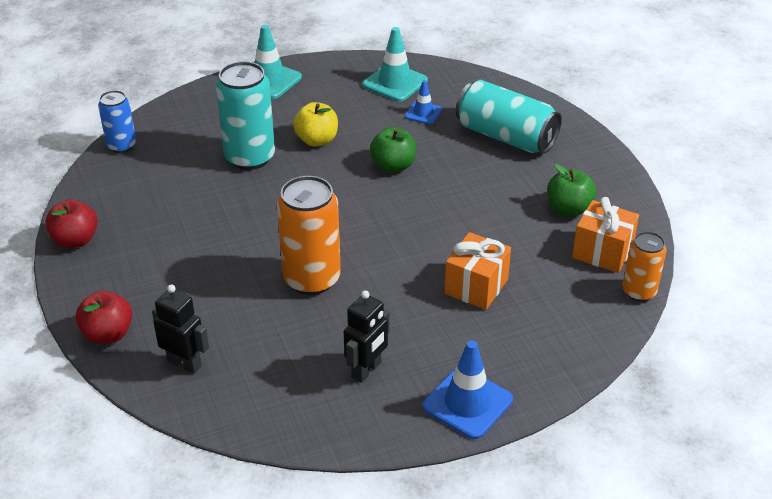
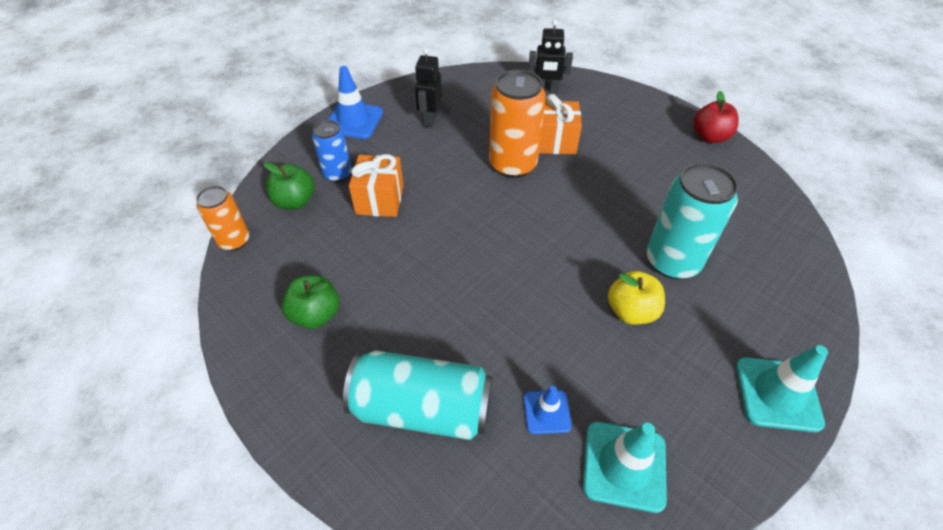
camera: 155 degrees right, 10 degrees up
(108, 334) = (609, 91): red apple -> none
(121, 146) = (797, 230): blue can -> blue can (337, 174)
(393, 166) = (526, 305): green apple -> green apple (295, 202)
(602, 252) = (272, 272): orange gift -> orange gift (554, 142)

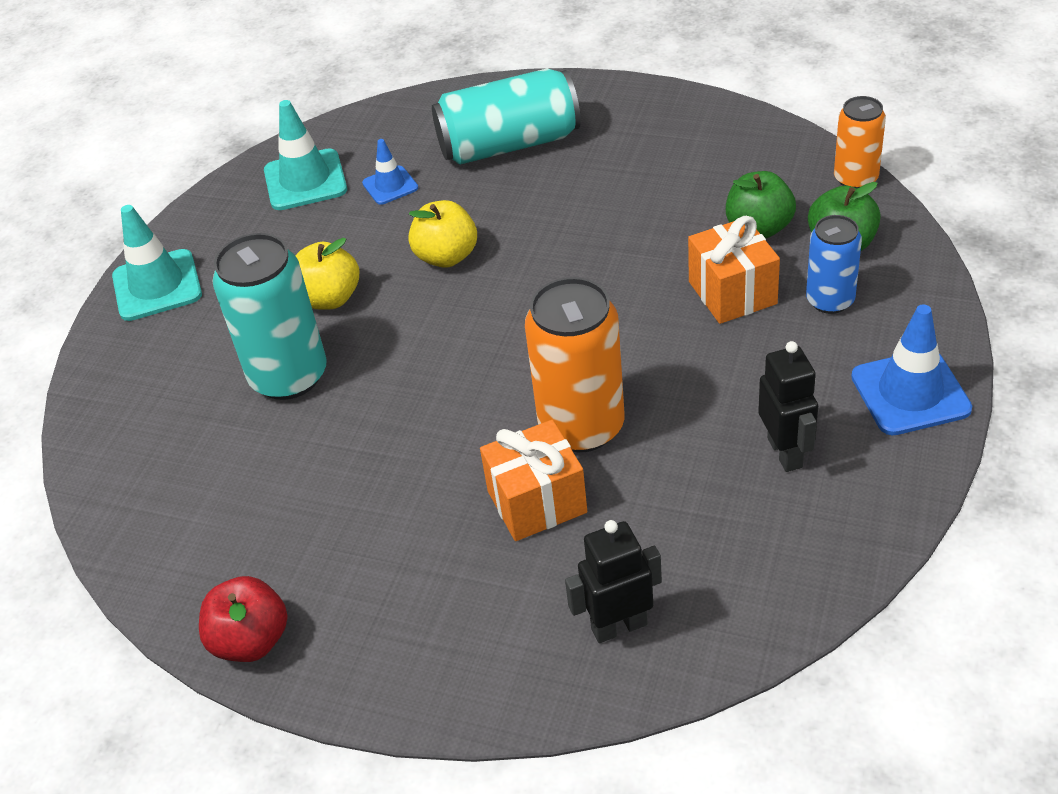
camera: 160 degrees right, 5 degrees down
(316, 315) = (679, 160): green apple -> green apple (759, 228)
(532, 308) = (446, 256): none -> yellow apple

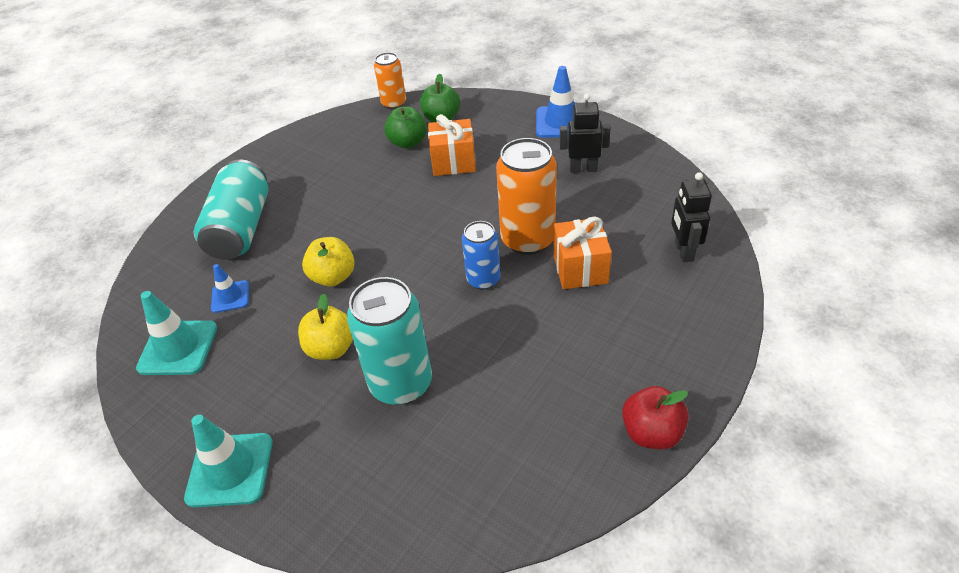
camera: 75 degrees left, 0 degrees up
(830, 300) = (481, 131): blue can -> blue can (483, 279)

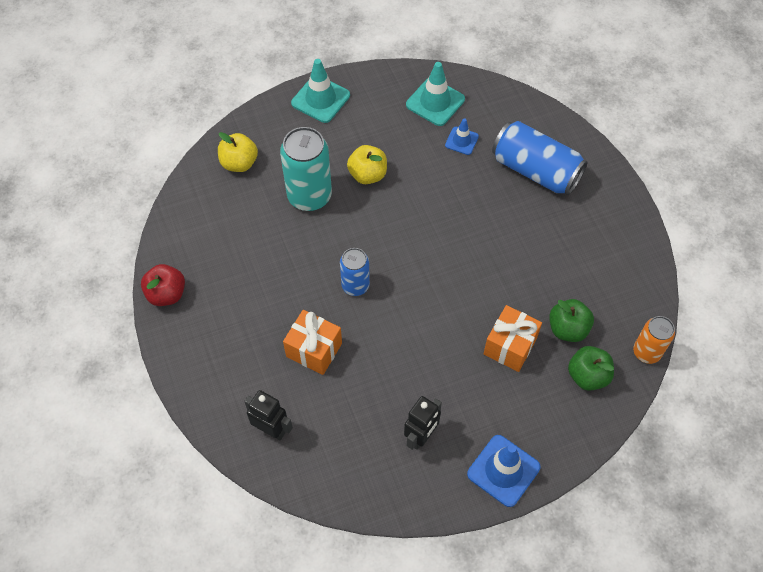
camera: 120 degrees right, 15 degrees up
(241, 228) = (535, 170): turquoise can -> blue can
(333, 277) = (433, 202): yellow apple -> yellow apple (239, 163)
(528, 239) = (371, 338): orange can -> none

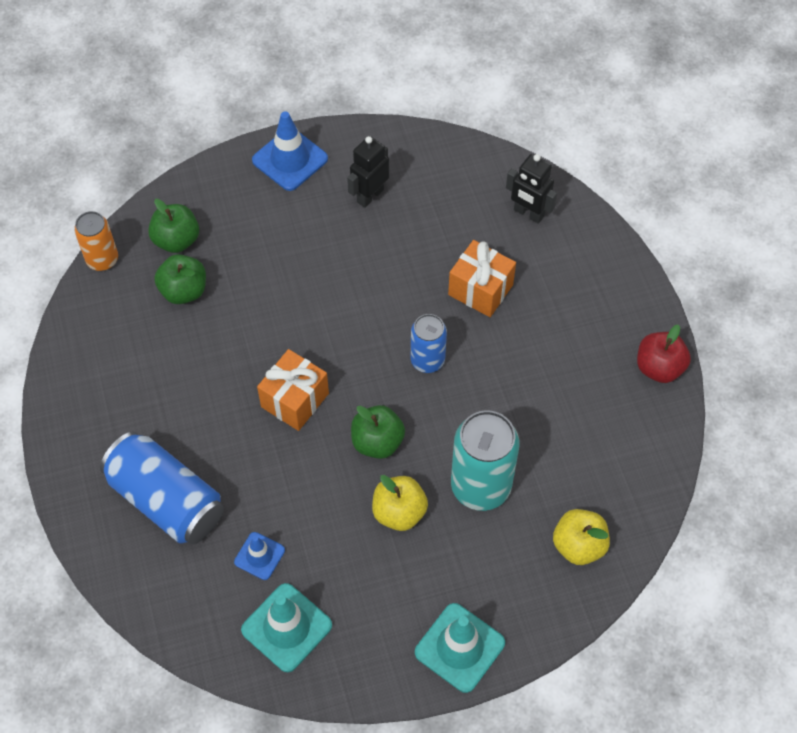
camera: 175 degrees left, 0 degrees up
(389, 220) = (377, 442): none -> green apple
(510, 346) = (255, 277): orange gift -> orange gift (295, 400)

